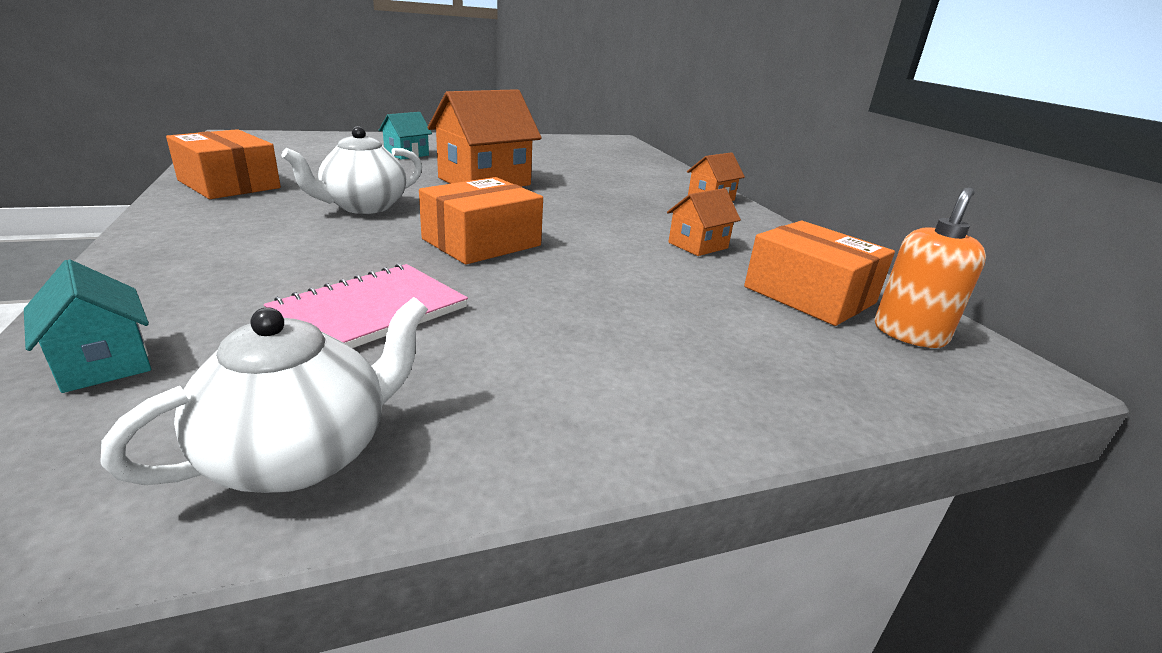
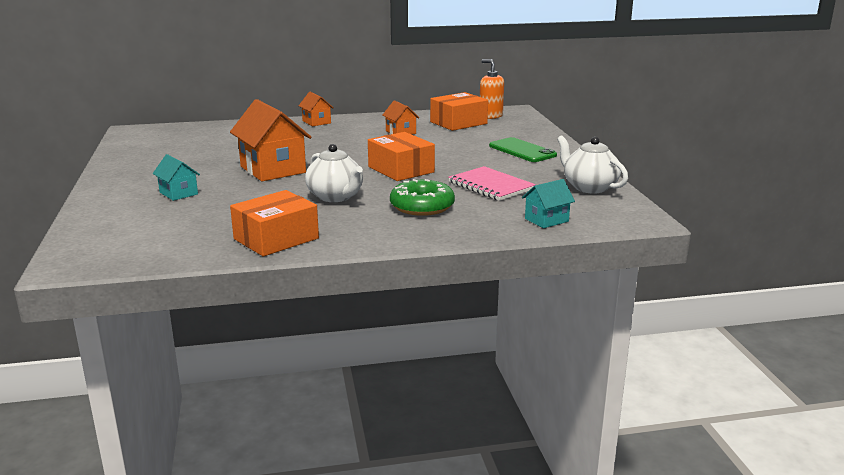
camera: 80 degrees left, 5 degrees down
(287, 252) = (422, 206): none -> green donut
(632, 361) = (522, 151): none -> green phone

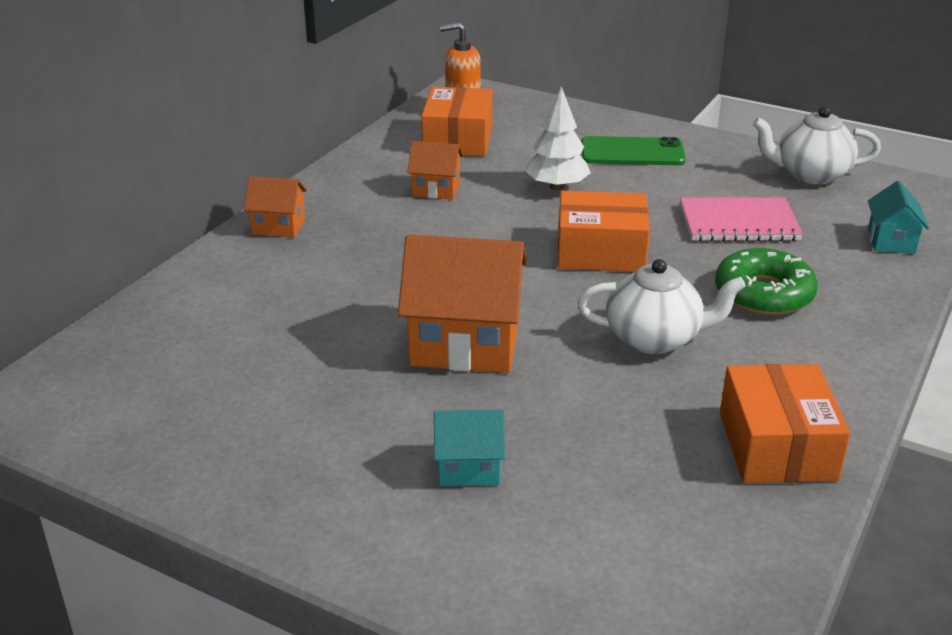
camera: 50 degrees left, 10 degrees up
(450, 148) = (556, 187): none -> white tree

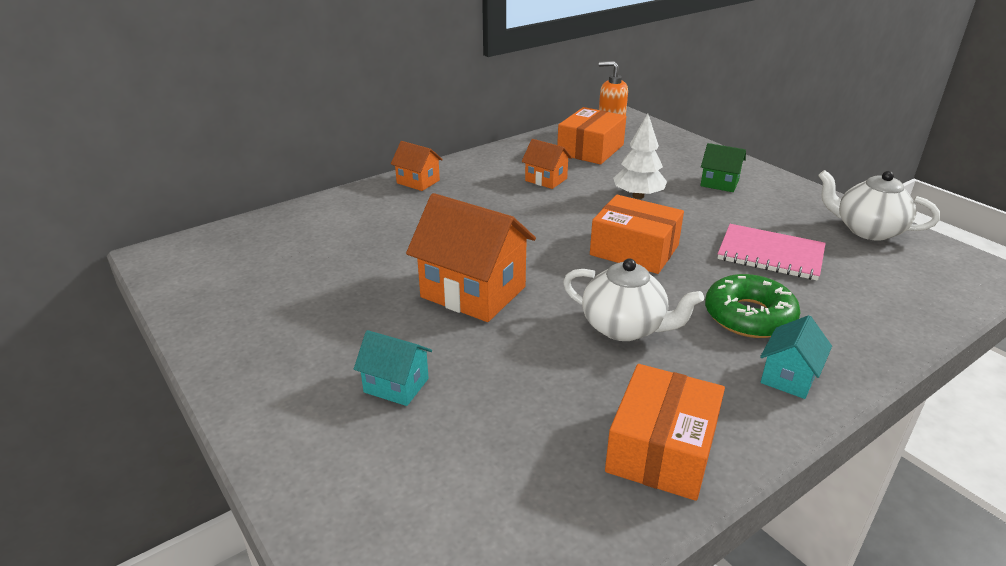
camera: 25 degrees right, 0 degrees up
(632, 152) = (719, 183): green phone -> green house
(891, 241) = (908, 301): turquoise house -> turquoise house (788, 377)

